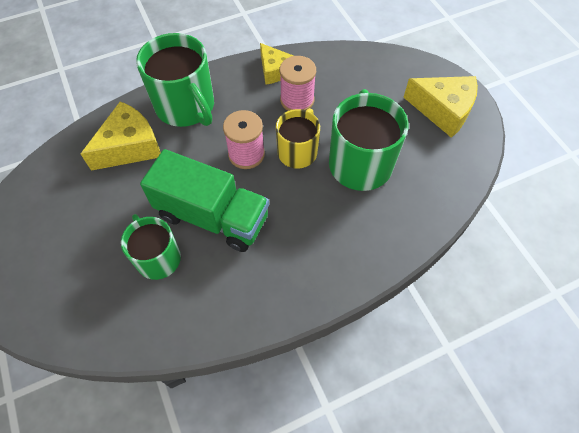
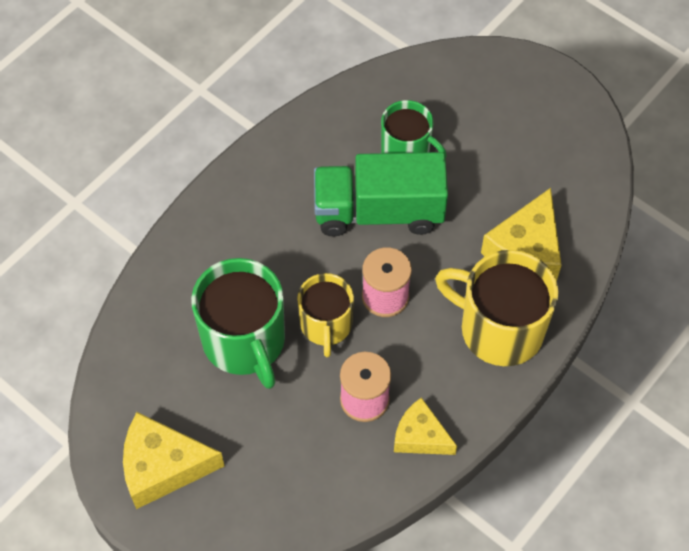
camera: 155 degrees right, 0 degrees up
(186, 107) = (499, 329): green mug -> yellow mug

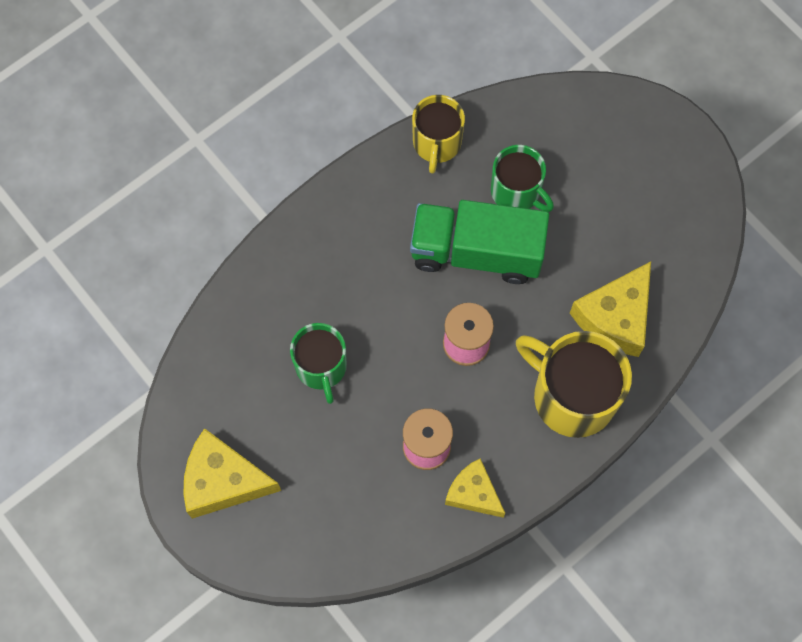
camera: 10 degrees right, 10 degrees up
(244, 341) = (321, 367): green mug -> green mug, size x0.63
(326, 325) = (403, 363): yellow mug -> yellow mug (436, 143)

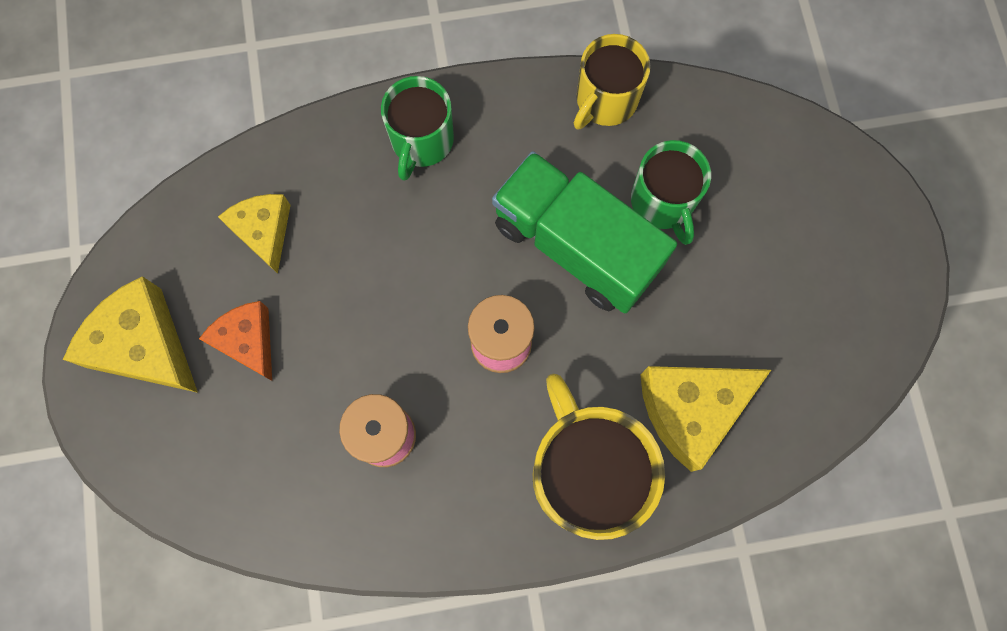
camera: 30 degrees right, 5 degrees up
(294, 438) = (248, 341): none -> orange cheese
(321, 367) = (326, 279): green mug -> green mug (421, 141)
(473, 493) = (404, 521): yellow cheese -> yellow cheese (264, 231)

